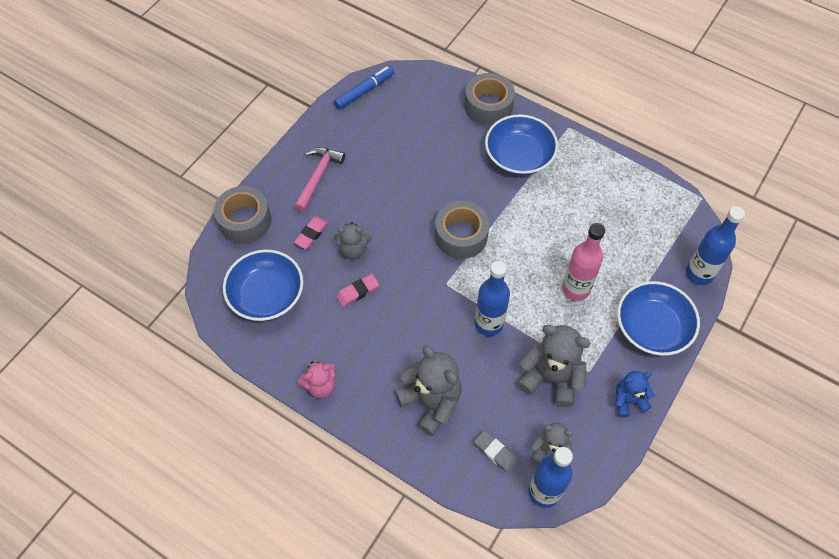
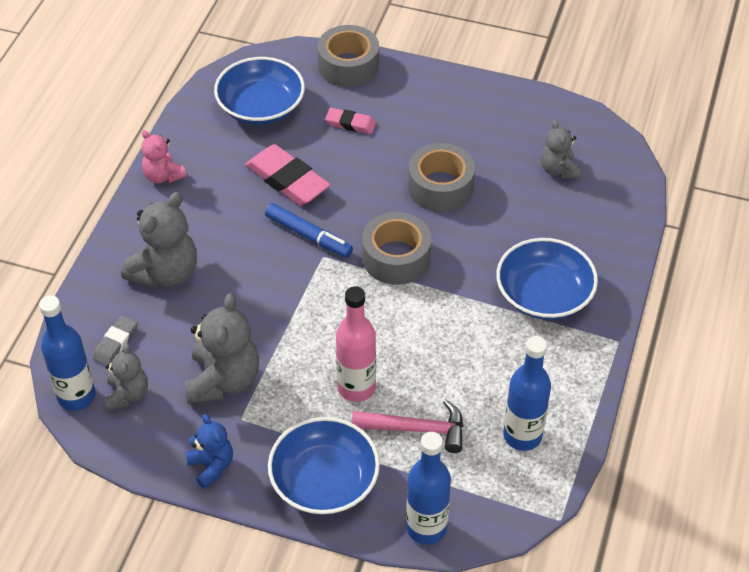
camera: 75 degrees right, 10 degrees down
(318, 177) = (431, 110): pink hammer -> pink hammer (416, 429)
(353, 250) = (342, 164): grey teddy bear -> grey teddy bear (558, 170)
(358, 292) = (287, 180): pink eraser -> pink eraser, size x1.83
(364, 91) = (578, 121): blue marker -> blue marker (308, 236)
(488, 106) = (613, 247): grey tape -> grey tape (440, 187)
(489, 324) = (280, 307): blue bottle -> blue bottle (522, 436)

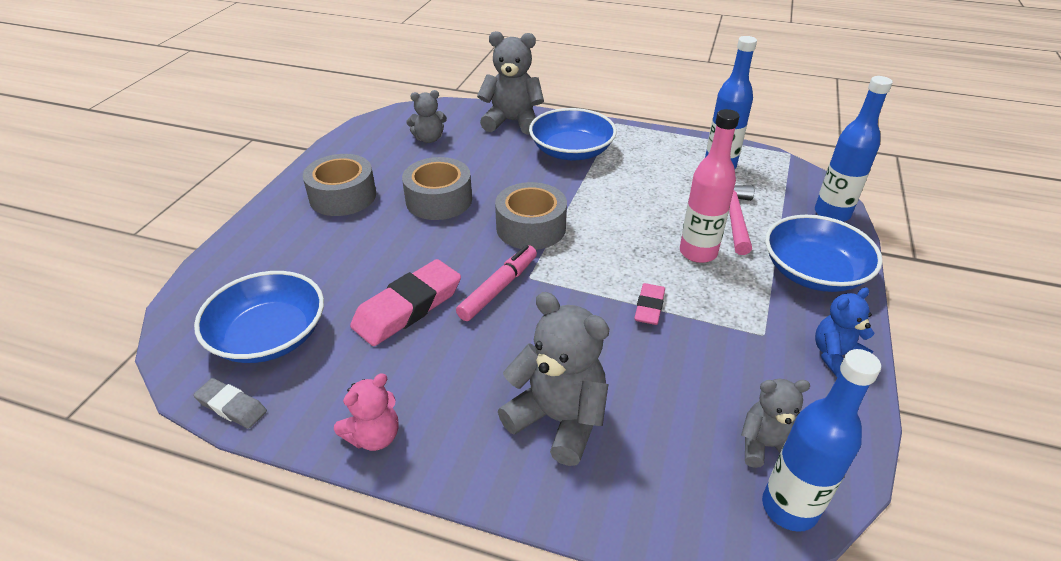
camera: 90 degrees left, 10 degrees down
(116, 343) = (686, 468): grey eraser -> grey eraser (232, 406)
(223, 380) = (717, 351): grey teddy bear -> grey teddy bear (512, 122)
(308, 236) = (498, 288): blue marker -> pink marker
(348, 66) = (230, 261): grey tape -> grey tape (343, 196)
(350, 124) = (329, 259): pink eraser -> pink eraser (649, 307)

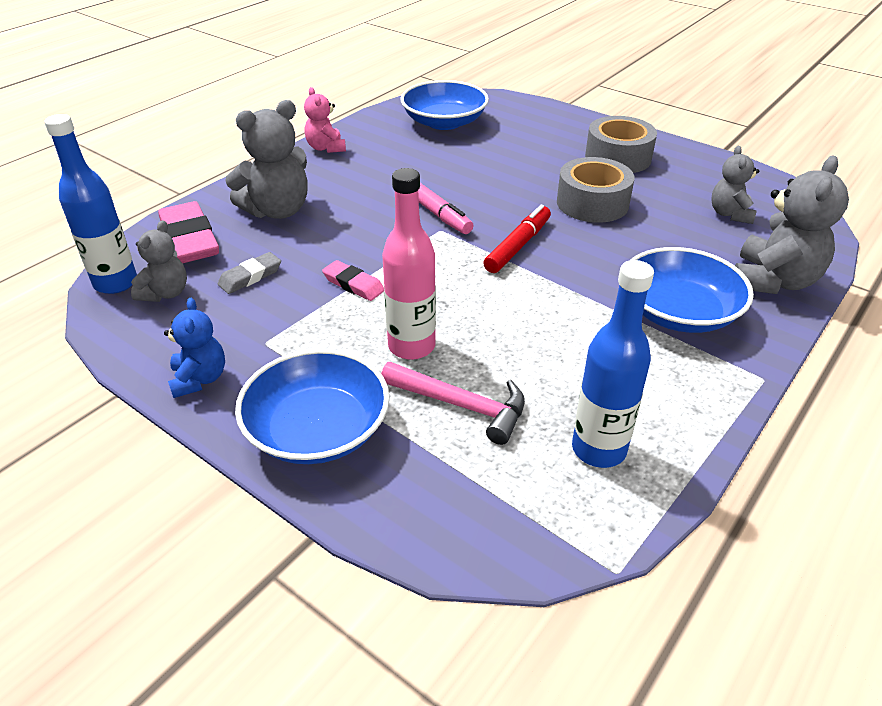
camera: 110 degrees right, 0 degrees up
(232, 406) = (388, 110): grey eraser -> grey eraser (250, 277)
(408, 307) = (439, 170): pink eraser -> pink eraser (190, 239)
(531, 227) = (518, 246): grey tape -> red marker
(832, 214) = (417, 524): blue bottle -> none

